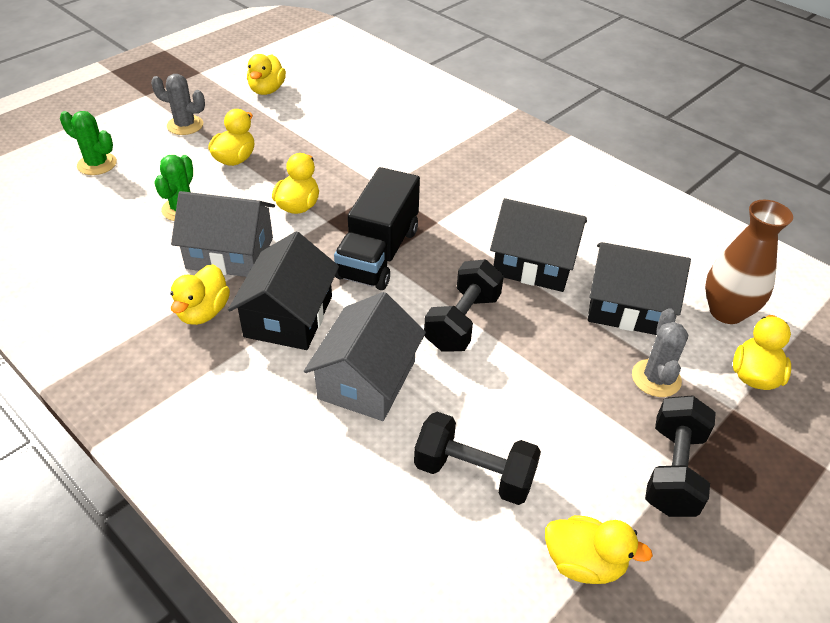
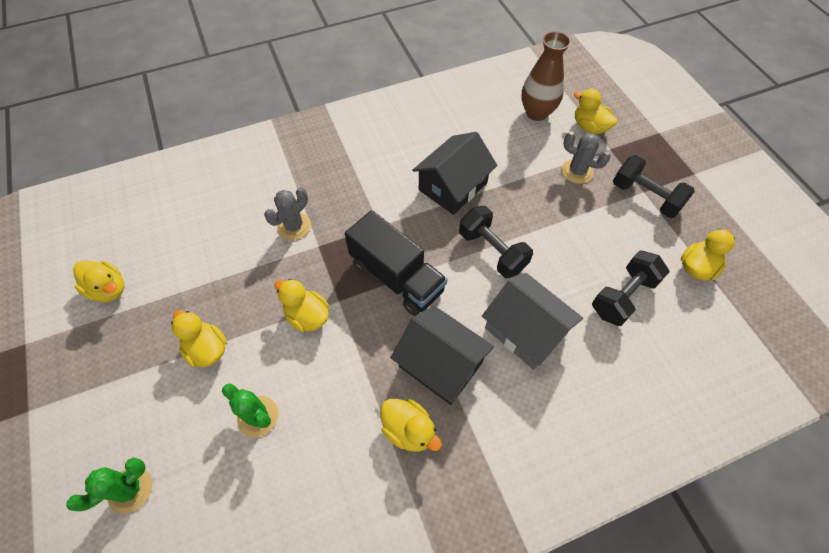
camera: 65 degrees left, 15 degrees up
(185, 125) = (118, 382): grey cactus -> grey cactus (294, 226)
(230, 253) = (343, 389): grey house -> none
(627, 306) = (513, 156): black house -> none

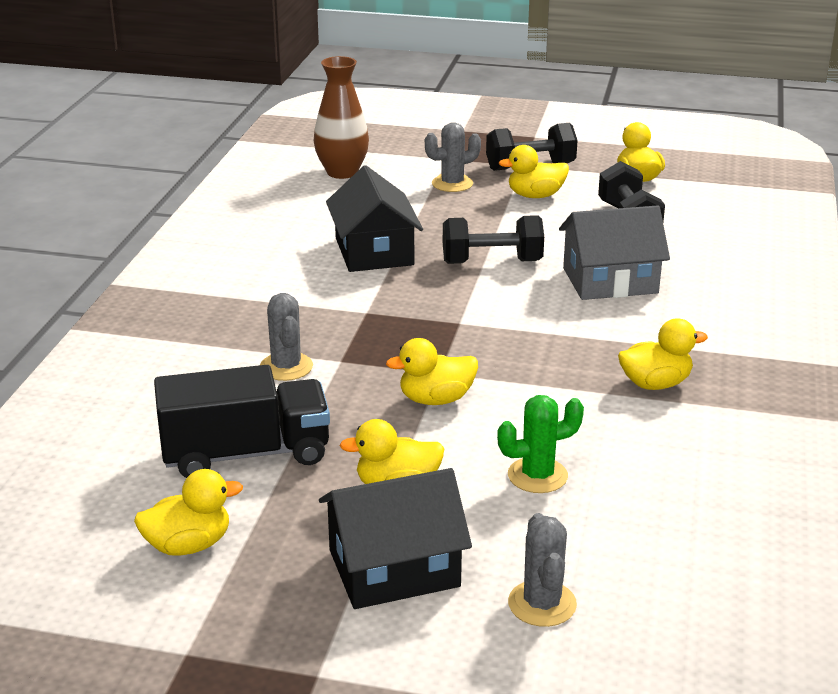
camera: 55 degrees left, 30 degrees down
(130, 489) = (542, 604): green cactus -> grey cactus
(396, 277) = (454, 326): black truck -> black truck (246, 454)
(440, 364) = (597, 339): black house -> black house (394, 568)
(589, 127) = (404, 156): yellow duck -> yellow duck (535, 196)

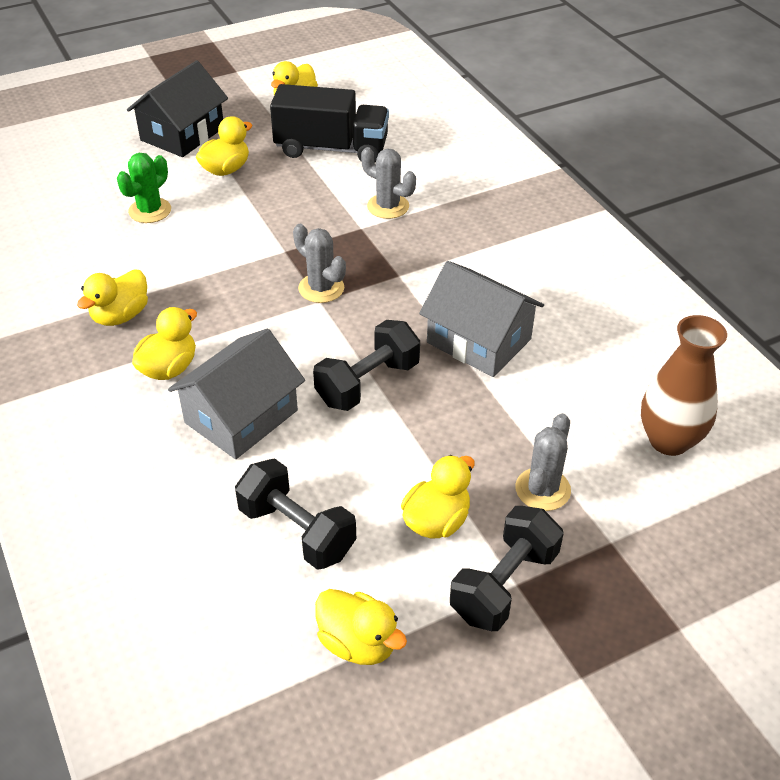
camera: 140 degrees right, 15 degrees up
(246, 454) = (331, 149): black truck -> black truck turned 120 degrees counterclockwise
(374, 251) = (479, 341): black house -> grey house
(436, 399) = (264, 230): yellow duck -> yellow duck (169, 368)
(542, 604) = (91, 150): grey cactus -> grey cactus (321, 288)

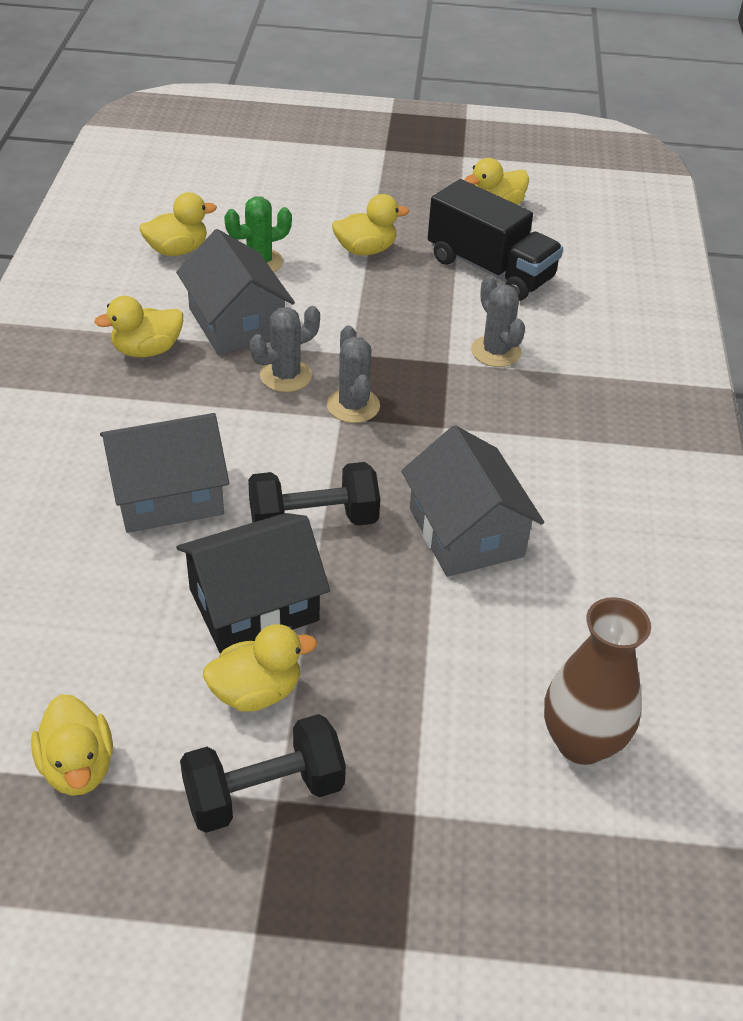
camera: 30 degrees right, 0 degrees up
(169, 368) = (145, 418): yellow duck -> yellow duck (177, 250)
(175, 265) = (236, 323): none -> grey house
(182, 134) = (355, 199): black house -> black house (254, 604)
(297, 531) = (119, 629): black dumbbell -> none
(542, 489) = (392, 719): grey cactus -> grey cactus (286, 376)

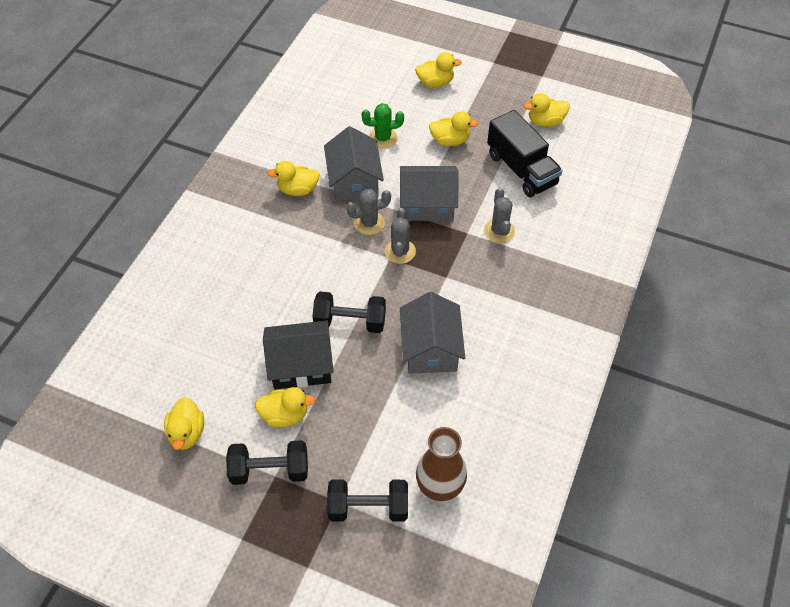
camera: 20 degrees right, 10 degrees up
(167, 495) = (278, 288): grey house -> grey house (427, 204)
(177, 250) = (338, 120): yellow duck -> yellow duck (435, 82)
(473, 810) = (368, 508): none -> black dumbbell

